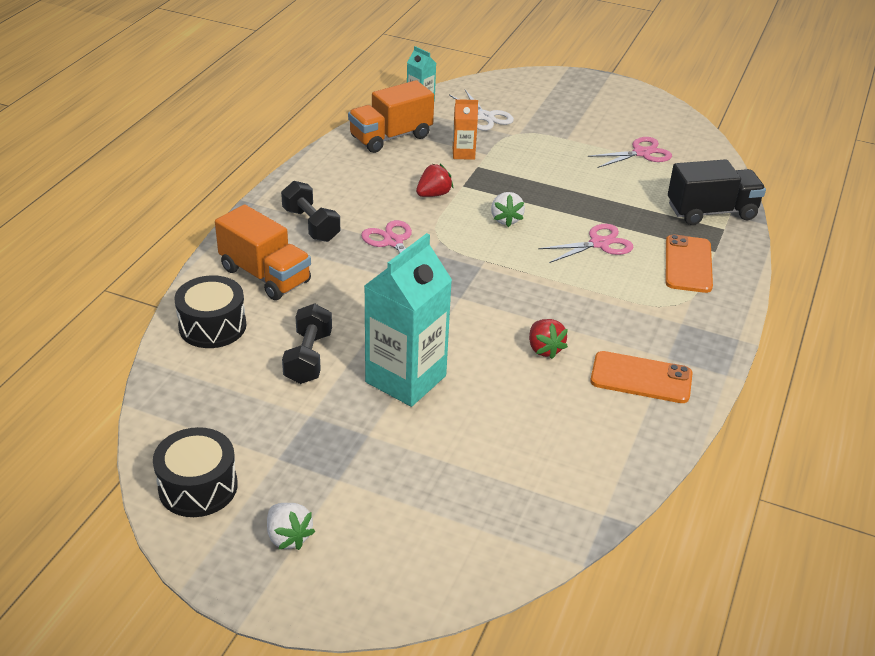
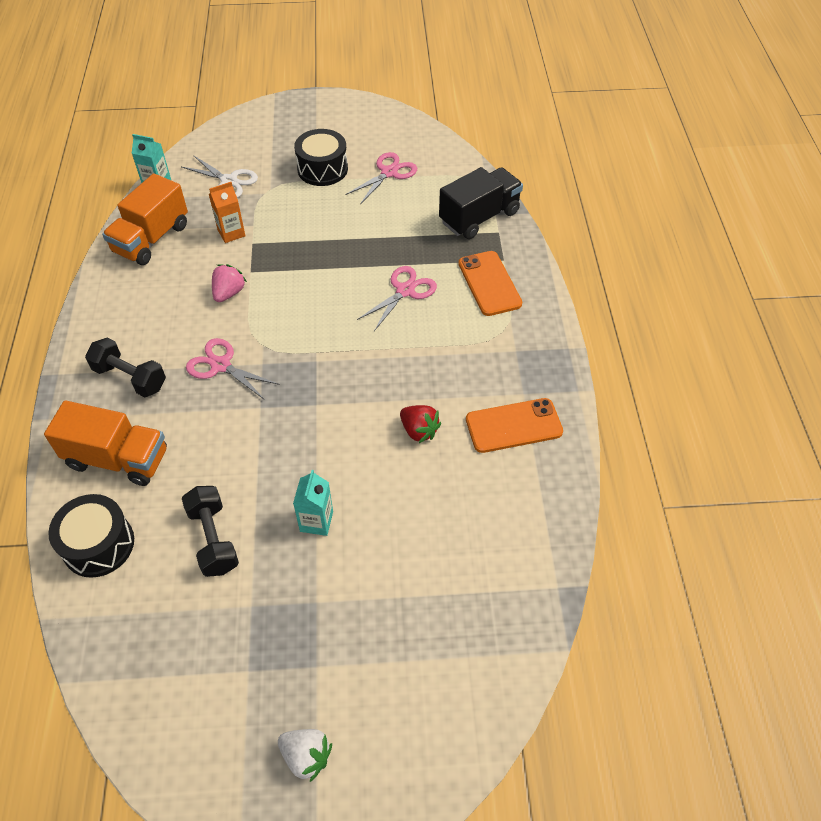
camera: 25 degrees left, 15 degrees up
(198, 487) = (190, 744): black drum -> black drum (322, 169)
(405, 379) = (316, 521): turquoise carton -> turquoise carton, size x0.48
(433, 194) = (229, 293): red strawberry -> pink strawberry
(506, 219) = (310, 296): white strawberry -> none

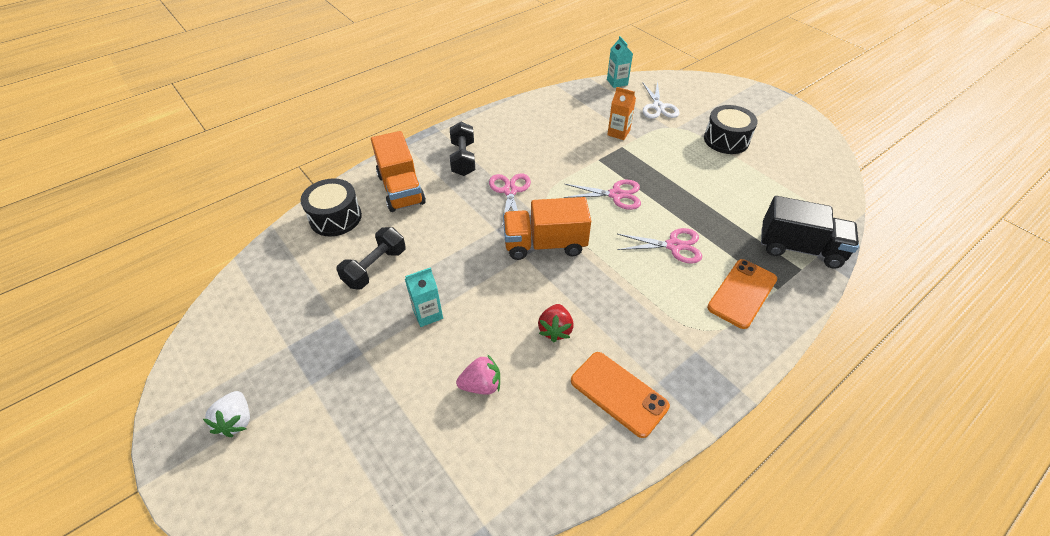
camera: 55 degrees right, 5 degrees down
(151, 239) = (573, 105): orange truck -> orange truck (545, 244)
(229, 293) = (570, 160): pink strawberry -> pink strawberry (481, 385)
(389, 173) = (770, 173): pink scissors -> pink scissors (616, 195)

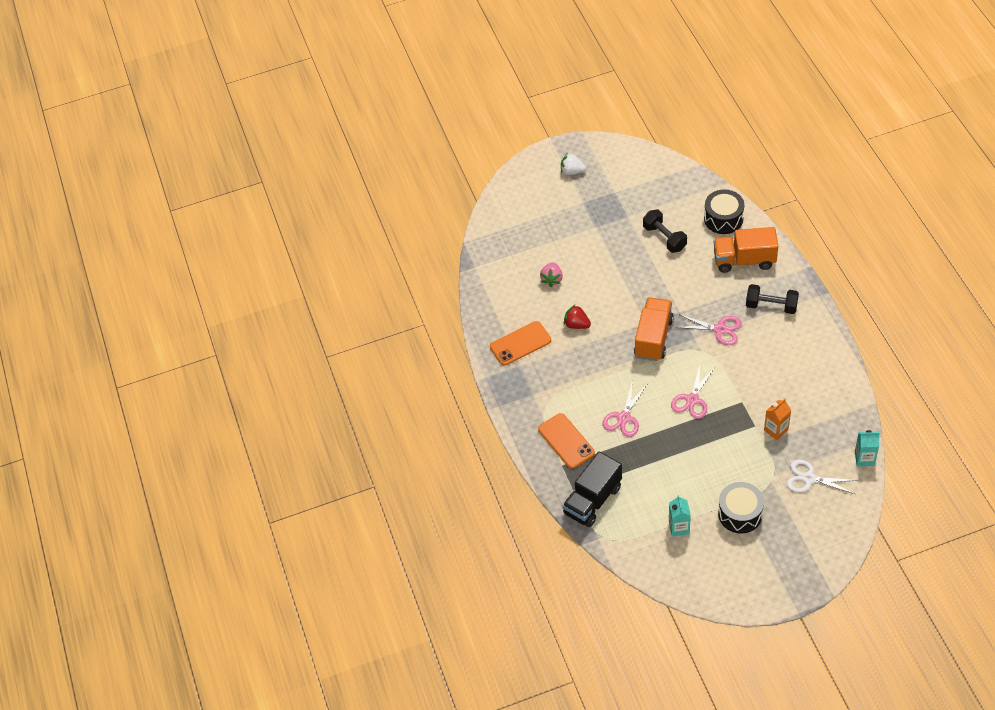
camera: 115 degrees right, 5 degrees up
(428, 314) = (614, 261): turquoise carton -> turquoise carton (679, 527)

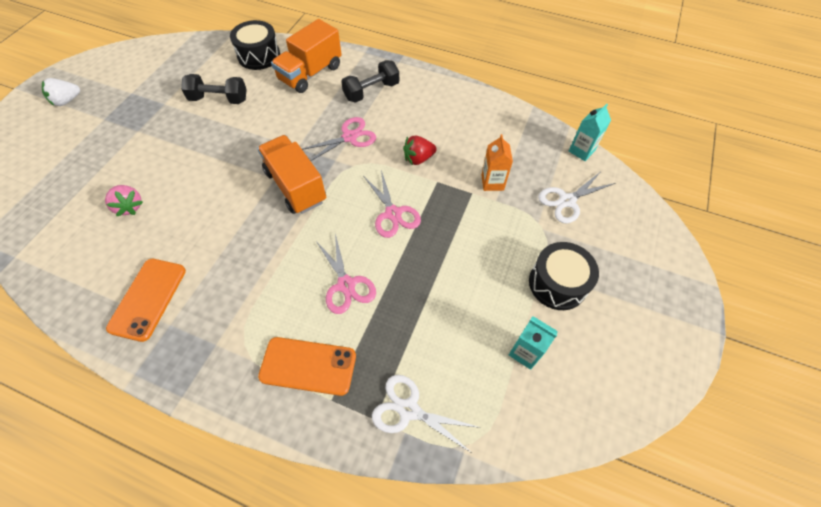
camera: 55 degrees left, 5 degrees up
(576, 324) = (200, 231): red strawberry -> red strawberry (418, 159)
(593, 500) = (409, 410): black truck -> white scissors

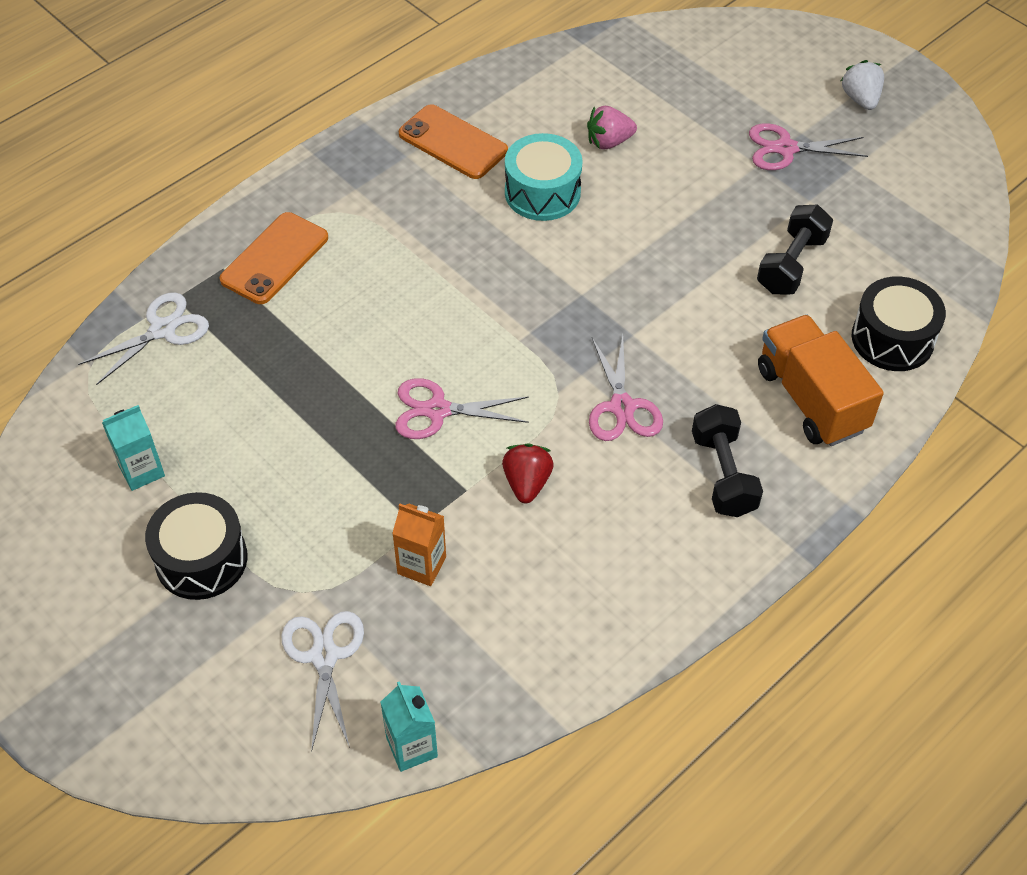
camera: 115 degrees right, 5 degrees down
(190, 226) = (542, 192): none -> turquoise drum
(295, 186) = (552, 313): orange truck -> none
(346, 285) = (355, 322): pink scissors -> pink scissors (785, 148)

